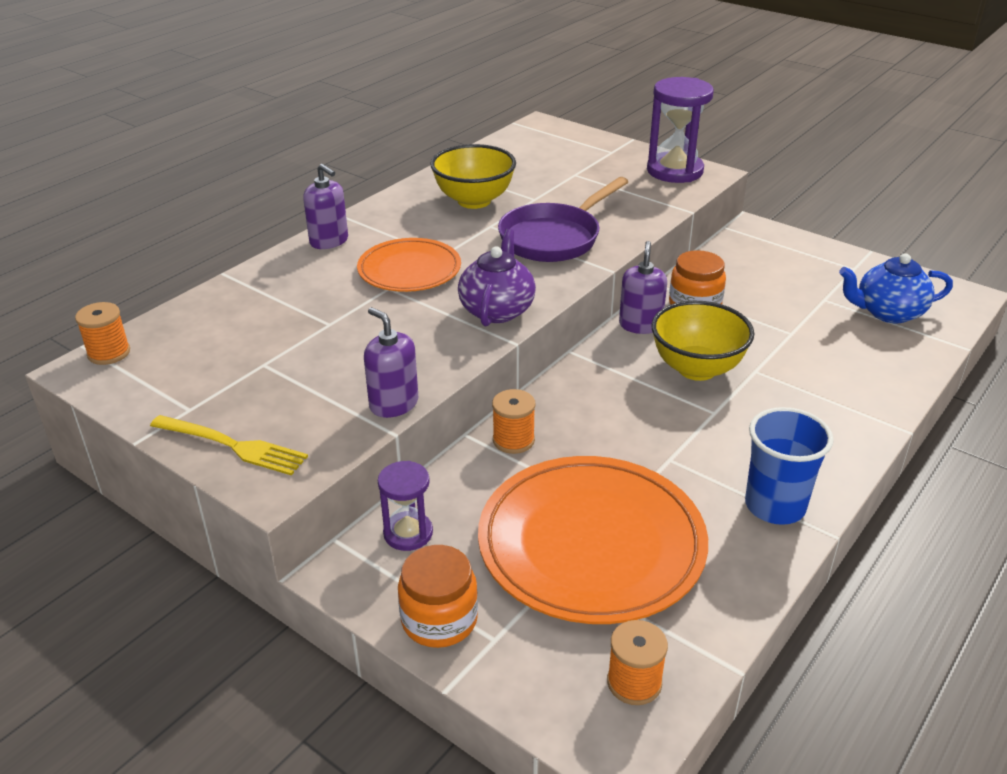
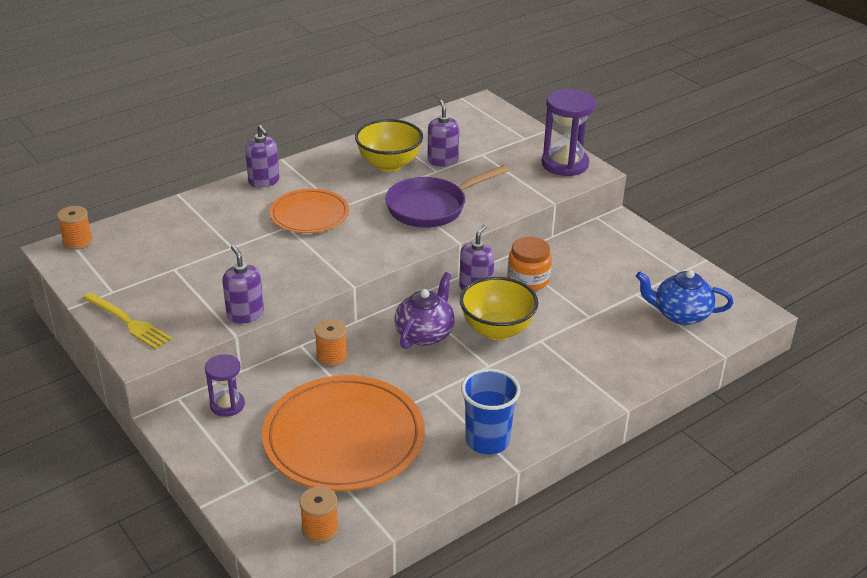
camera: 15 degrees right, 0 degrees up
(439, 619) = (219, 463): orange jar -> none
(497, 310) = (354, 258): purple teapot -> purple teapot (425, 334)
(534, 187) = (442, 160): none -> purple soap dispenser

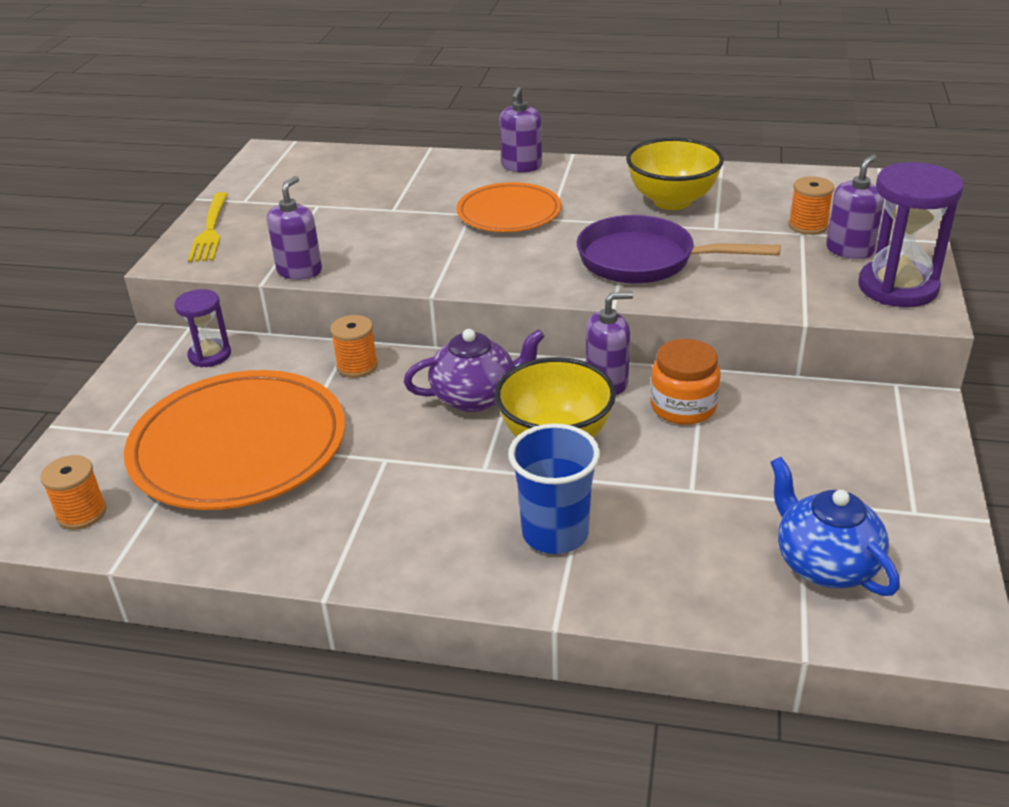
camera: 50 degrees right, 0 degrees up
(78, 241) = (292, 152): orange spool -> orange spool (808, 226)
(442, 160) = (741, 221): purple soap dispenser -> purple soap dispenser (849, 250)
(487, 440) = (350, 544): blue cup -> blue cup (555, 533)

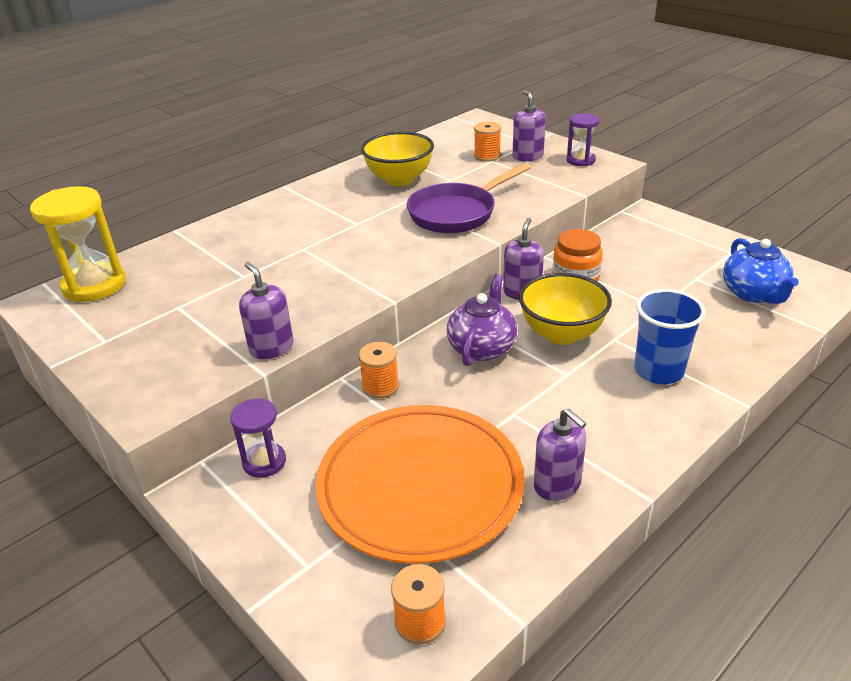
camera: 55 degrees left, 0 degrees up
(210, 230) = (127, 374): yellow fork -> none
(312, 159) = (94, 285): none -> yellow hourglass
(509, 213) = (325, 234): orange plate -> none
(521, 166) = (268, 208): purple soap dispenser -> purple soap dispenser (557, 485)
(824, 564) = (753, 294): blue teapot -> blue teapot turned 105 degrees counterclockwise
(897, 287) = (580, 160): purple hourglass -> purple hourglass, size x0.58

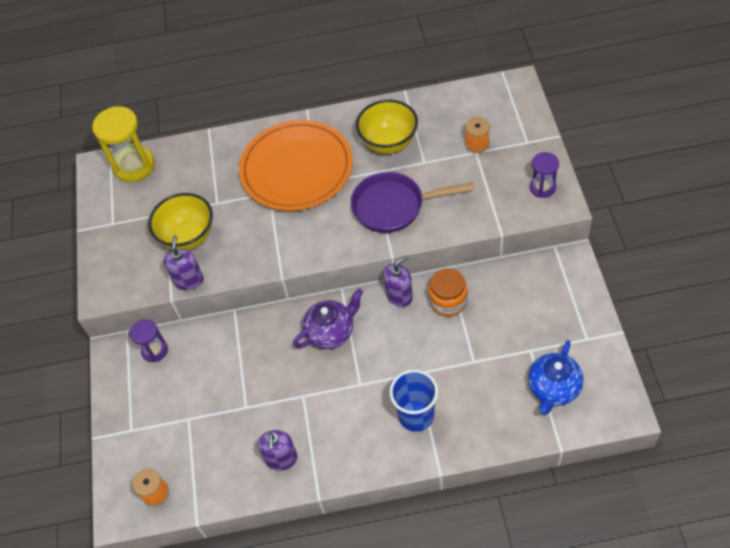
camera: 40 degrees right, 20 degrees up
(380, 386) = (250, 330): orange spool -> none
(420, 486) = (215, 415): orange plate -> orange plate (296, 169)
(527, 156) = (507, 160): purple soap dispenser -> none
(561, 334) = (389, 349): yellow bowl -> yellow bowl (188, 237)

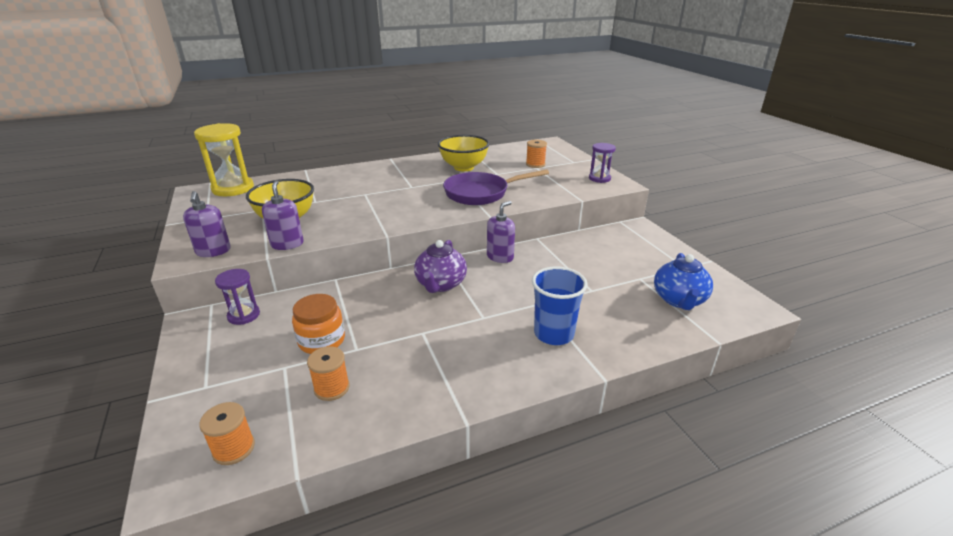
camera: 20 degrees left, 25 degrees down
(223, 447) = (332, 388): none -> orange spool
(281, 459) = (408, 389): purple soap dispenser -> purple soap dispenser (213, 251)
(296, 169) = (388, 182): orange plate -> none
(331, 332) = (440, 284): purple teapot -> purple teapot turned 150 degrees clockwise
(448, 301) = (547, 256): orange jar -> orange jar (322, 340)

